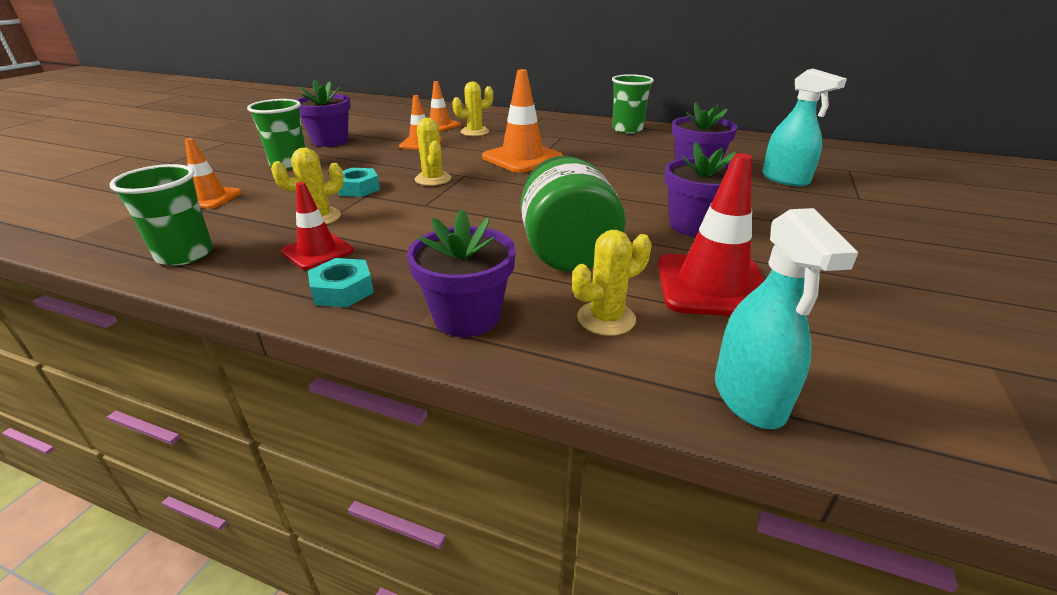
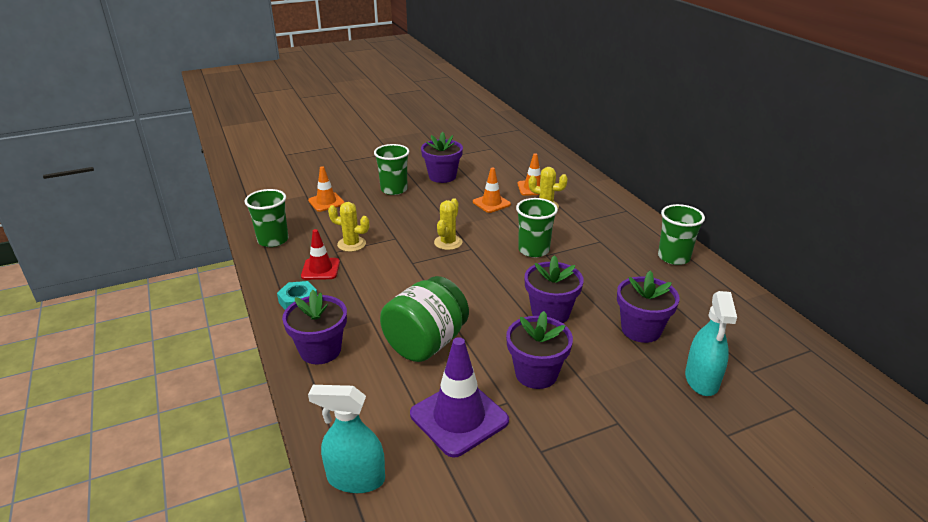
camera: 45 degrees right, 0 degrees up
(358, 188) = (398, 230): turquoise nut -> none
(522, 158) = (533, 250): orange traffic cone -> green cup
(606, 318) = (372, 395): yellow cactus -> none
(620, 187) = (550, 313): none -> purple flower pot
(712, 286) = (459, 417): red traffic cone -> purple traffic cone
(749, 397) = (355, 478): turquoise spray bottle -> turquoise spray bottle turned 60 degrees clockwise

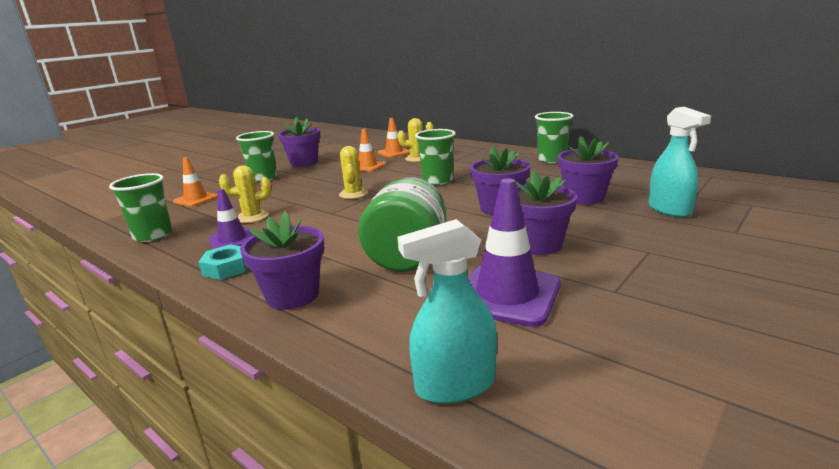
camera: 25 degrees left, 10 degrees down
(320, 269) = (232, 240): red traffic cone -> purple traffic cone

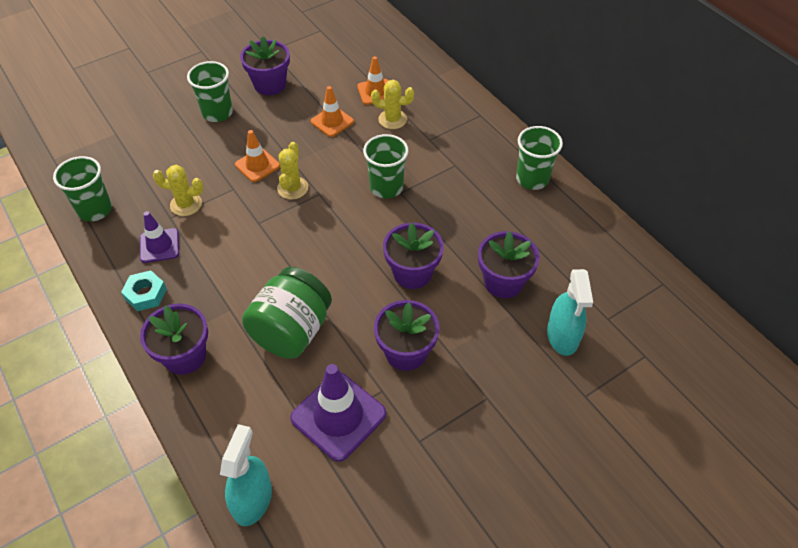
camera: 15 degrees right, 30 degrees up
(196, 199) = (142, 142): orange traffic cone -> orange traffic cone (257, 165)
(455, 385) = (253, 499): turquoise spray bottle -> turquoise spray bottle turned 105 degrees clockwise

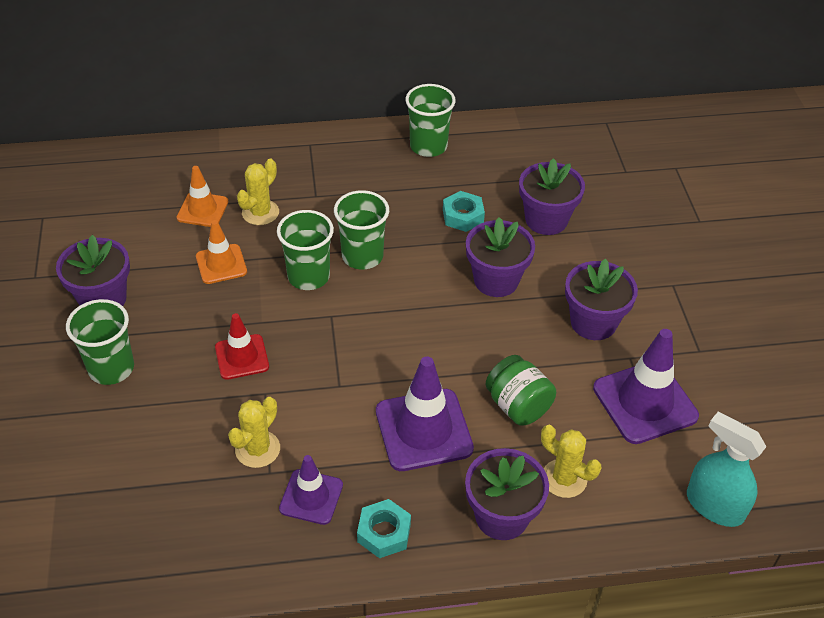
camera: 65 degrees left, 5 degrees down
(95, 210) = (194, 556): green cup -> green cup (308, 276)
(242, 283) = (423, 430): none -> purple traffic cone
(257, 165) = (242, 357): orange traffic cone -> red traffic cone
(291, 331) = (518, 405): green jar -> green jar, size x0.65
(292, 188) = (305, 336): yellow cactus -> yellow cactus (564, 478)
(469, 228) = (463, 216): none -> turquoise nut
(562, 336) = (630, 208): turquoise spray bottle -> none

